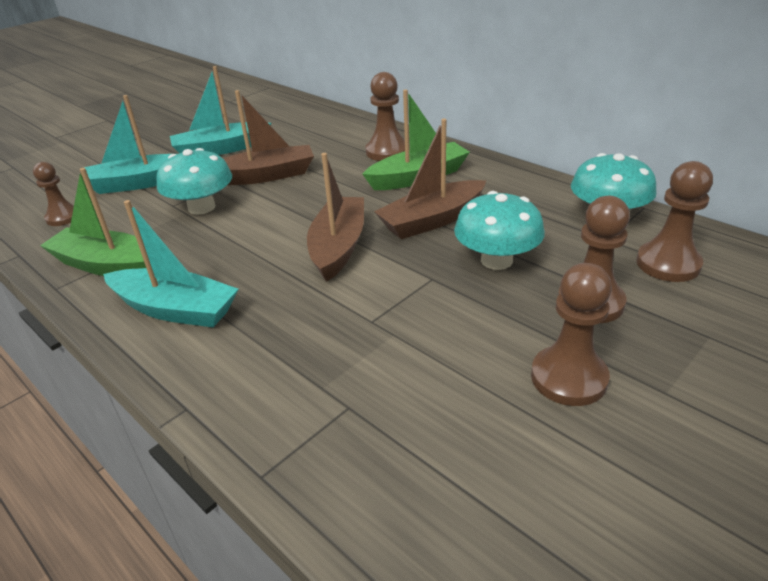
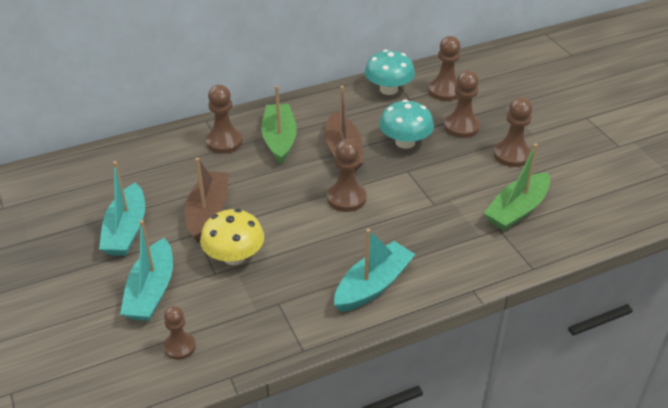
camera: 70 degrees left, 5 degrees up
(108, 265) = (290, 318): green boat -> green boat (517, 210)
(201, 207) = (234, 256): turquoise mushroom -> yellow mushroom
(338, 247) = (346, 198): brown boat -> brown pawn

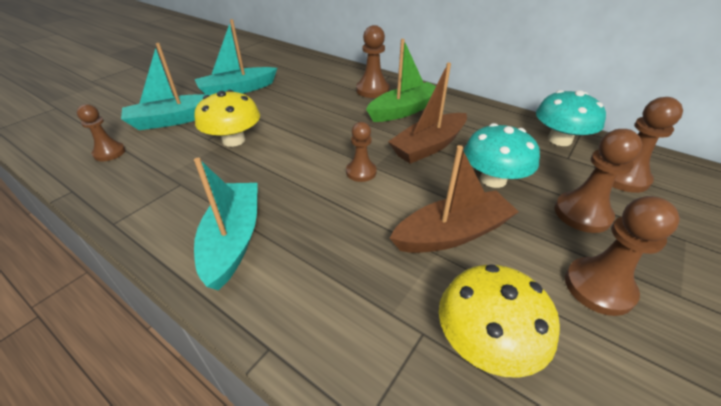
camera: 60 degrees right, 0 degrees up
(208, 212) = (281, 111): brown boat -> brown boat (452, 233)
(346, 198) = (361, 172): brown pawn -> brown pawn, size x0.67
(373, 285) = (233, 239): turquoise boat -> turquoise boat turned 105 degrees counterclockwise
(517, 210) = (485, 342): green boat -> yellow mushroom

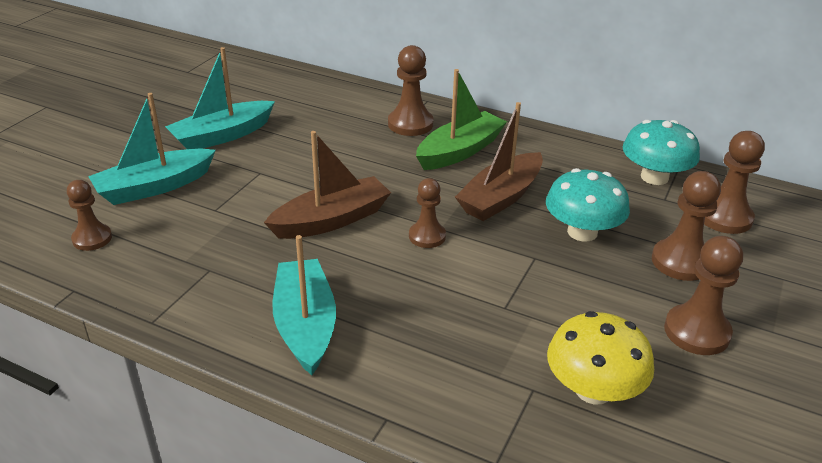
camera: 10 degrees left, 5 degrees down
(234, 140) = (251, 209): yellow mushroom -> none
(452, 233) = (546, 295): brown boat -> brown boat (332, 220)

